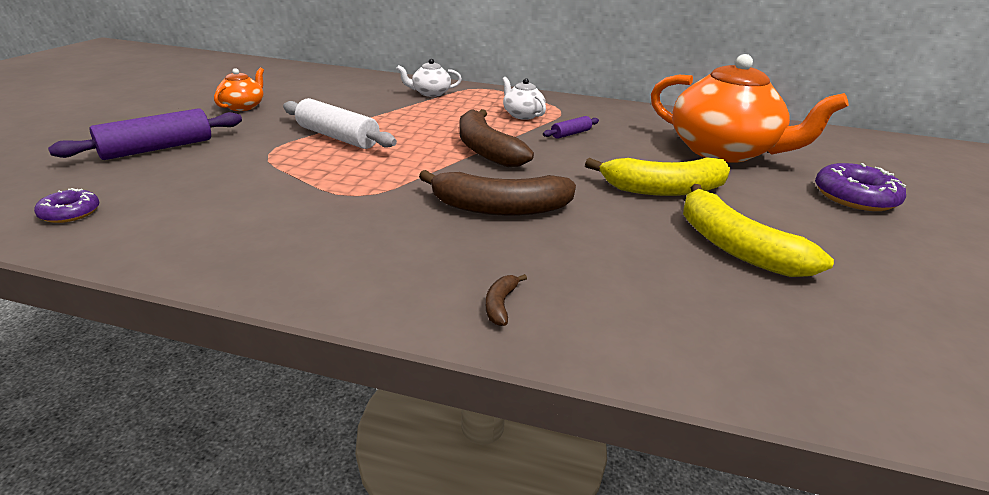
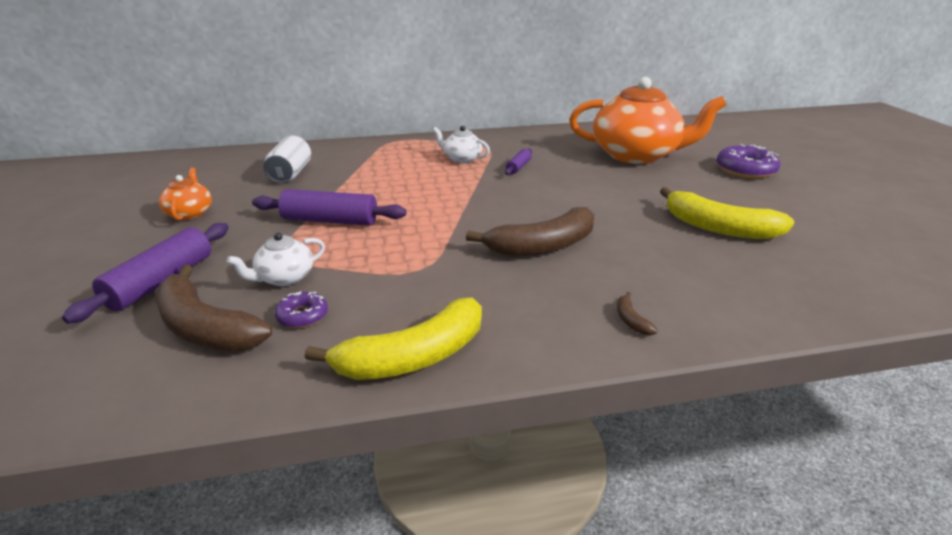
camera: 25 degrees left, 0 degrees up
(70, 213) = (166, 374): purple donut -> purple donut (302, 316)
(337, 137) = (330, 221): white rolling pin -> purple rolling pin
(356, 95) = (290, 174): none -> white can
(430, 93) = (358, 156): white teapot -> white teapot (284, 278)
(486, 150) = (472, 199): brown banana -> brown banana (205, 328)
(663, 189) = (632, 197): yellow banana -> yellow banana (413, 357)

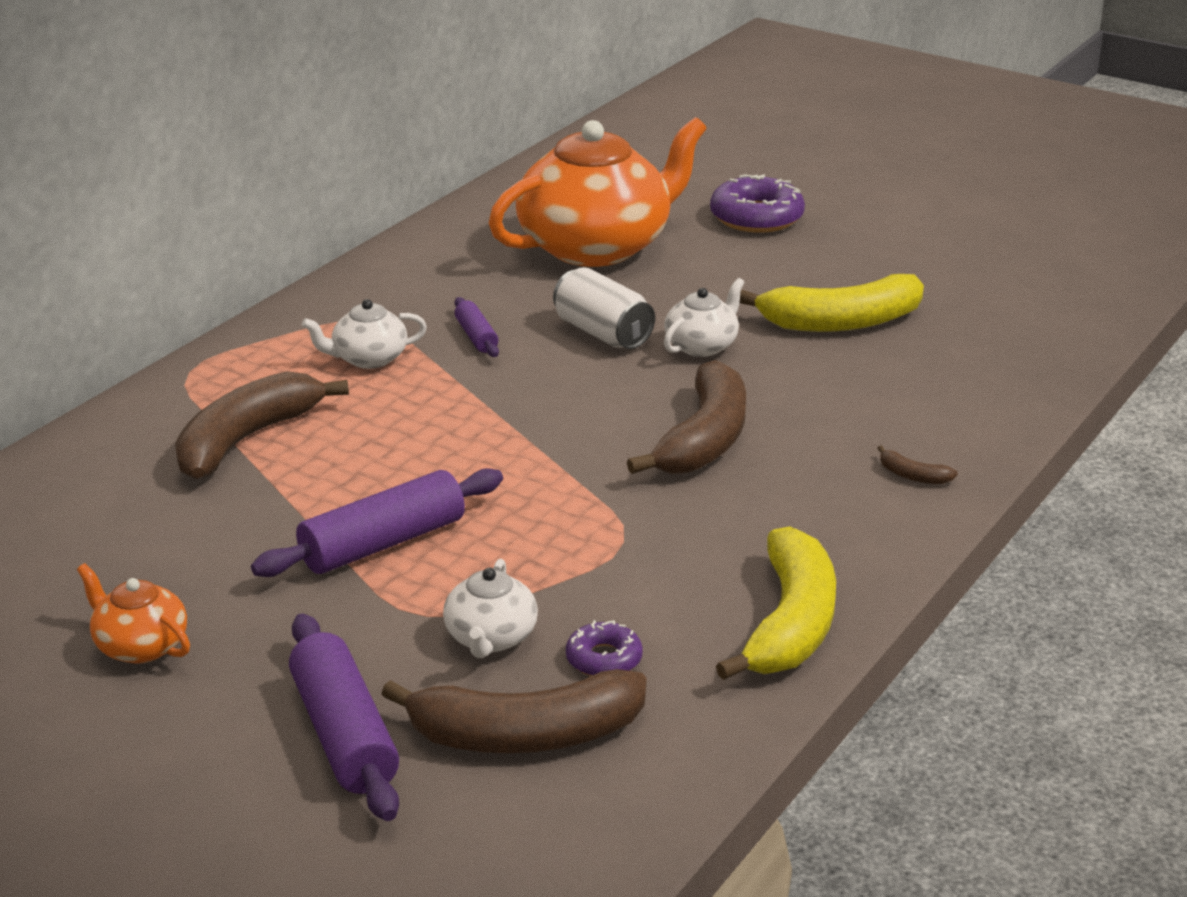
camera: 45 degrees left, 0 degrees up
(290, 174) = (148, 509): white can -> white can (603, 333)
(366, 167) = (246, 439): none -> brown banana
(617, 208) = (702, 346): none -> white teapot

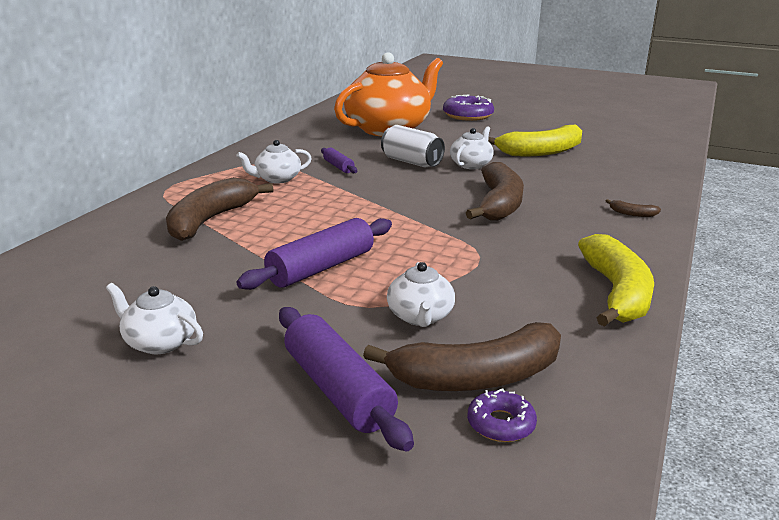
camera: 10 degrees left, 5 degrees down
(140, 646) = (159, 342): orange teapot -> white teapot
(604, 659) = (506, 323): purple donut -> purple donut (501, 424)

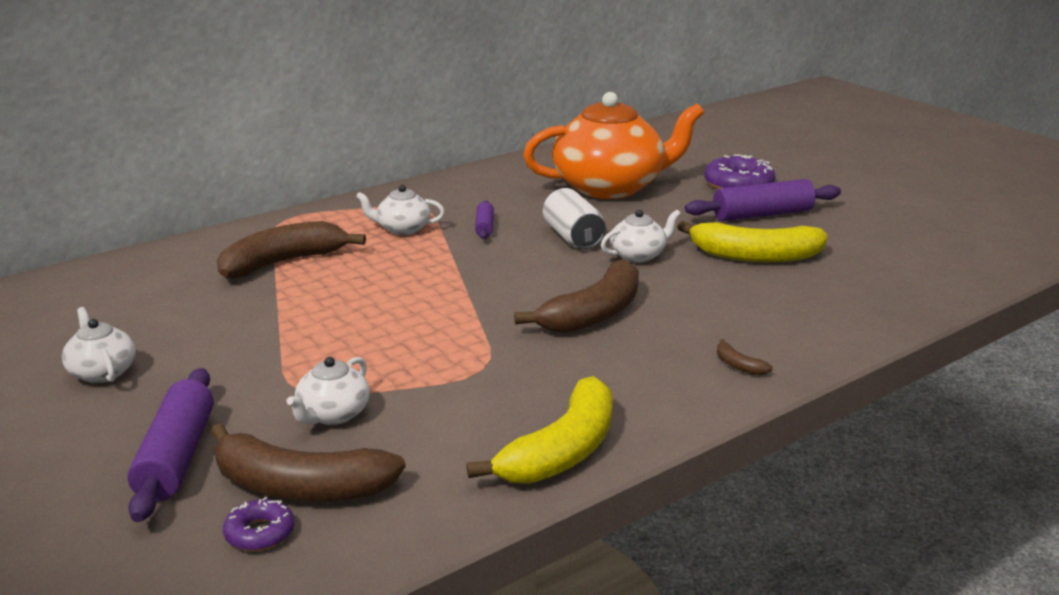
camera: 30 degrees right, 0 degrees up
(321, 268) = (313, 339): purple rolling pin -> purple rolling pin (762, 215)

